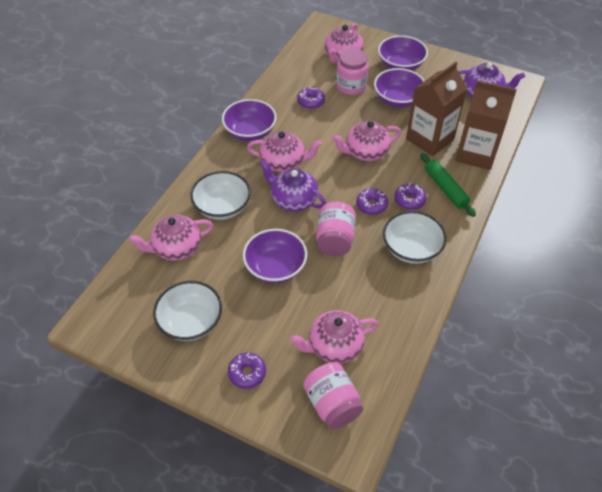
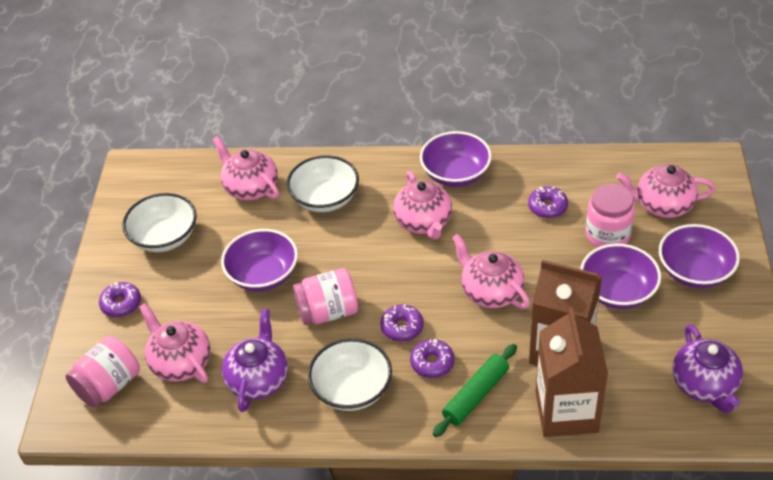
camera: 70 degrees right, 5 degrees down
(293, 200) = (369, 253): purple teapot -> purple teapot (258, 379)

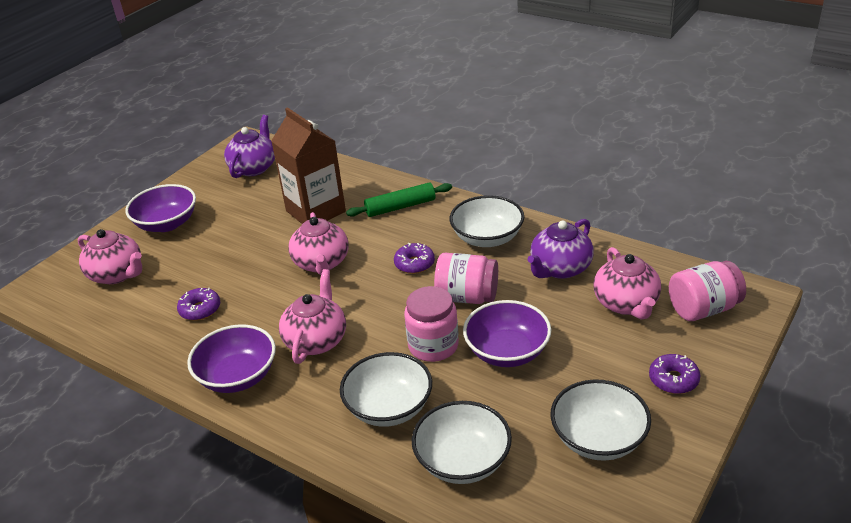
camera: 150 degrees left, 10 degrees down
(250, 187) = (463, 461): pink teapot -> white bowl
(432, 363) = (413, 234): purple donut -> none
(566, 411) = (351, 181): brown carton -> none
(607, 234) = (186, 269): pink jar -> pink jar (433, 346)
(617, 291) = (233, 231): purple bowl -> none

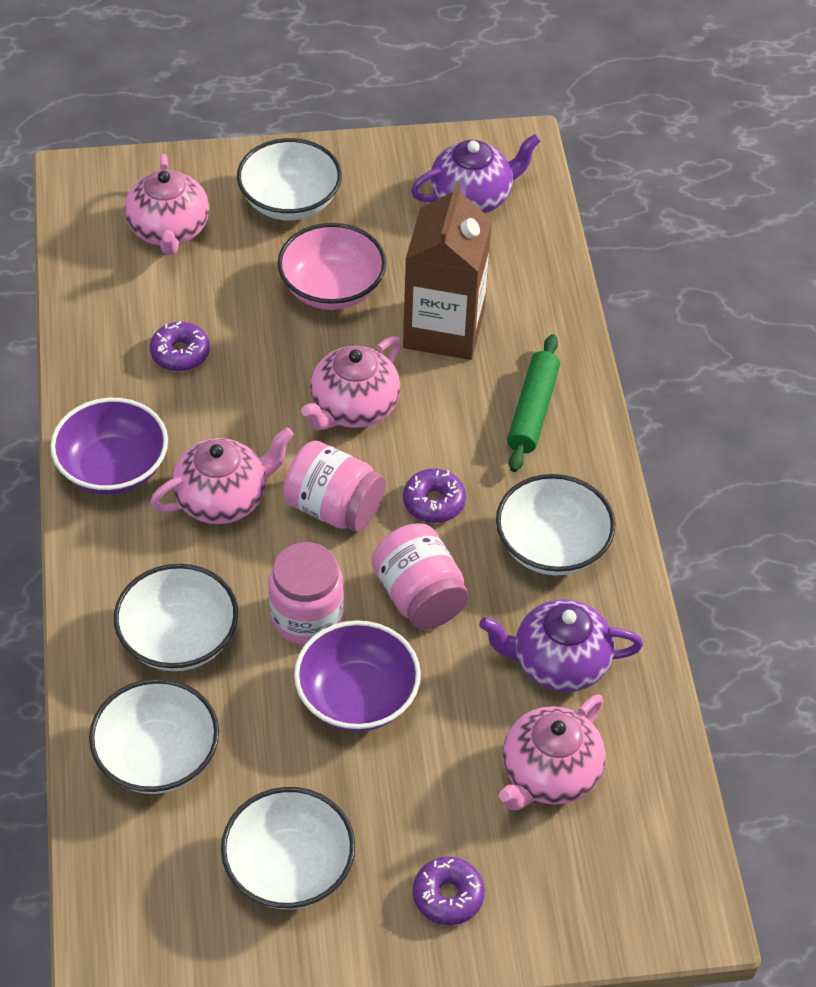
camera: 45 degrees right, 15 degrees up
(167, 224) = (290, 201): purple bowl -> white bowl
(240, 235) = (332, 288): none -> pink bowl
(400, 207) = (533, 410): green rolling pin -> green rolling pin turned 75 degrees clockwise
(703, 309) = (612, 866): pink jar -> pink jar (334, 508)

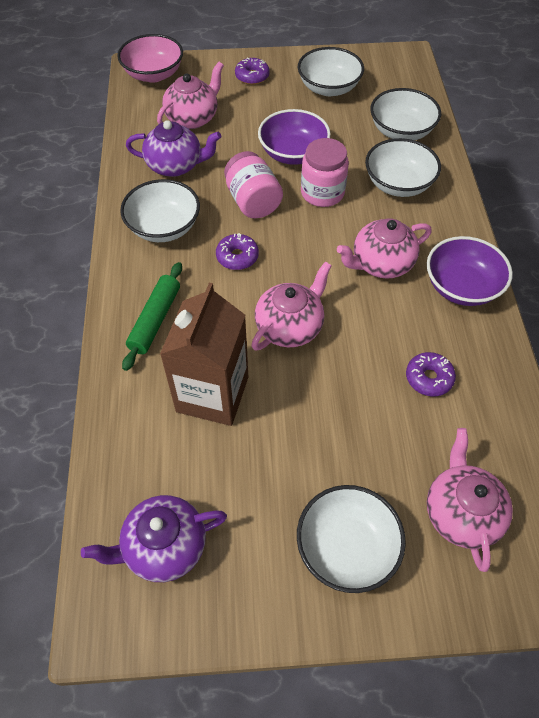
camera: 175 degrees left, 5 degrees up
(332, 288) = (305, 438): pink bowl -> pink bowl (153, 74)
(334, 508) = (305, 255): pink jar -> none

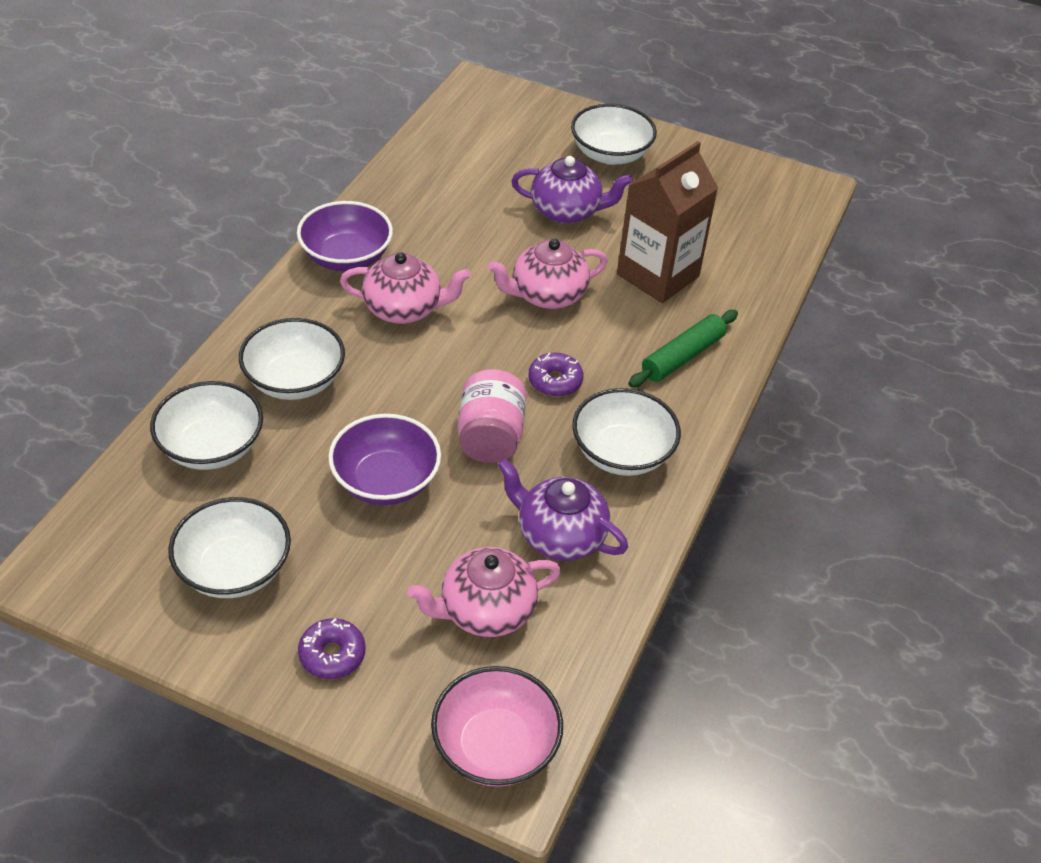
camera: 155 degrees left, 10 degrees down
(164, 546) = (749, 204): purple teapot -> purple teapot (567, 211)
(322, 193) = (396, 410): pink jar -> none
(429, 378) = (454, 210): purple donut -> none
(461, 512) = (510, 137): pink teapot -> none

